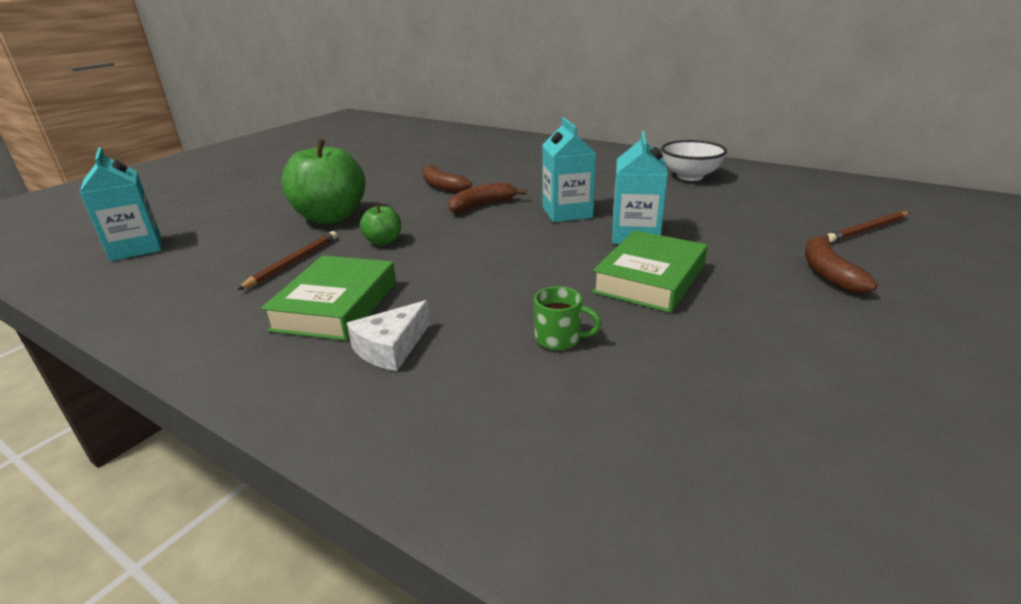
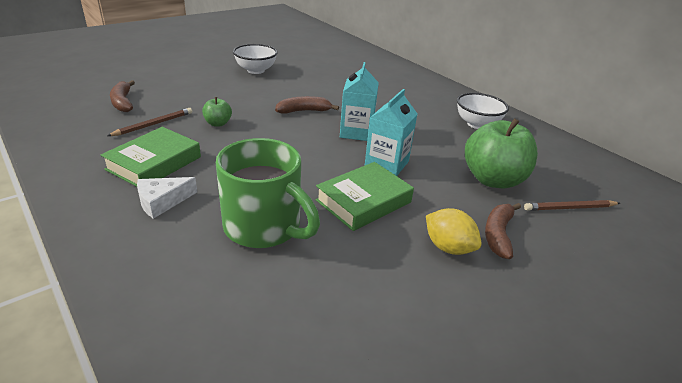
camera: 15 degrees right, 5 degrees up
(136, 248) = (76, 89): turquoise carton -> none
(331, 217) = (201, 95): green apple -> green apple (492, 179)
(379, 177) = (256, 70): none -> white bowl
(442, 186) = (291, 88): brown banana -> brown banana (123, 102)
(559, 339) = (264, 227): green mug -> green mug, size x2.42
(793, 300) = (448, 247): none -> yellow lemon

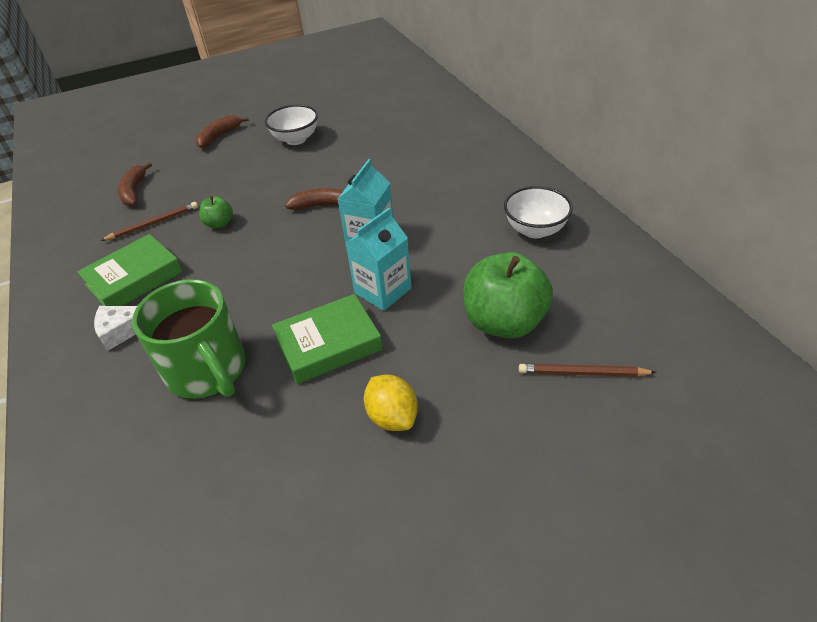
camera: 20 degrees right, 10 degrees up
(498, 234) = (463, 404): brown banana -> brown banana (219, 136)

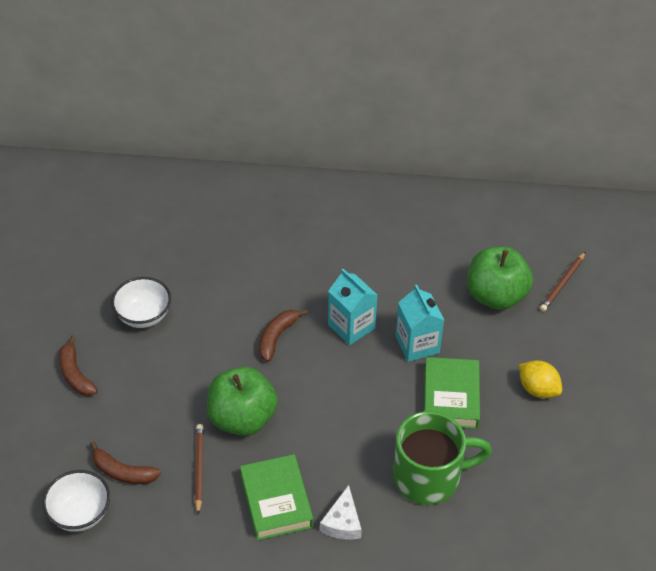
camera: 65 degrees left, 5 degrees up
(219, 223) = (242, 418): green apple -> green apple, size x2.13
(392, 417) = (538, 389): yellow lemon -> yellow lemon turned 45 degrees clockwise
(535, 230) = (416, 229): white bowl -> white bowl (80, 514)

